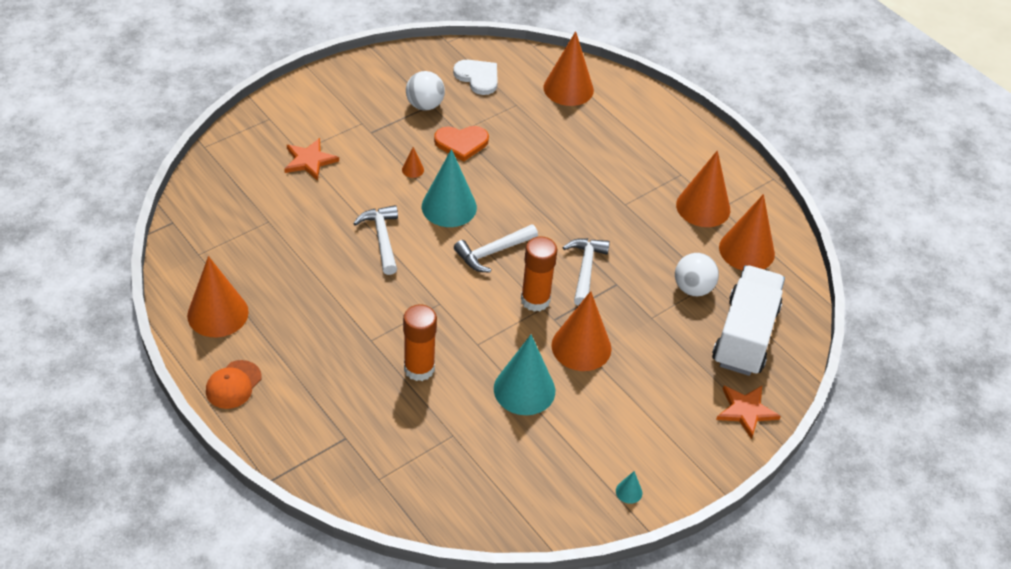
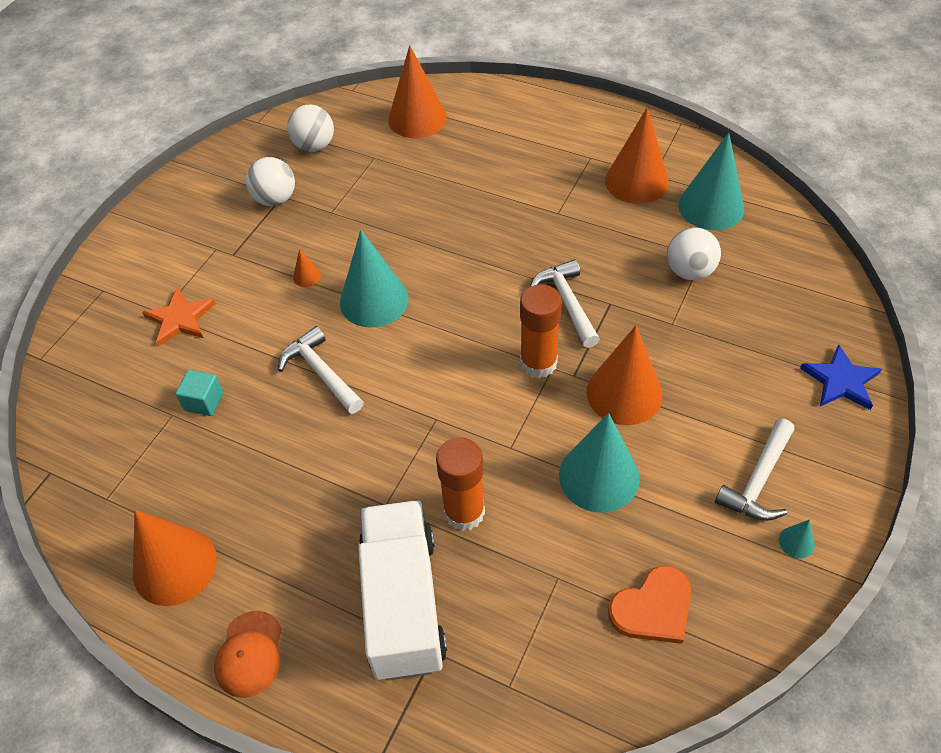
camera: 20 degrees left, 5 degrees up
(294, 222) = (204, 401): none -> turquoise cube
(461, 143) = (342, 223): orange heart -> orange heart (653, 608)
(478, 77) = (314, 146): white heart -> white ball
(492, 252) = (456, 330): white hammer -> white hammer (758, 481)
(745, 336) = (777, 298): white truck -> white truck (403, 603)
(746, 250) = (711, 206): orange cone -> turquoise cone
(746, 411) = (841, 381): orange star -> blue star

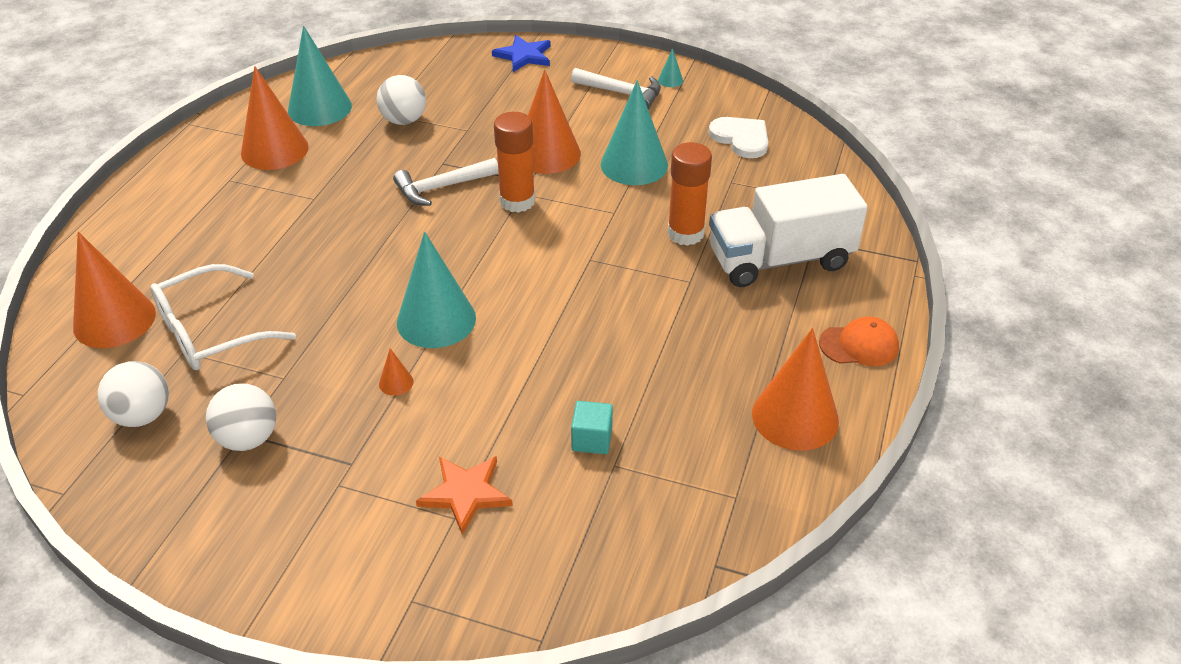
camera: 100 degrees left, 10 degrees down
(321, 372) = (541, 347): white hammer -> none
(392, 169) = (211, 332): none -> white glasses
(653, 608) = (741, 138): orange heart -> white heart

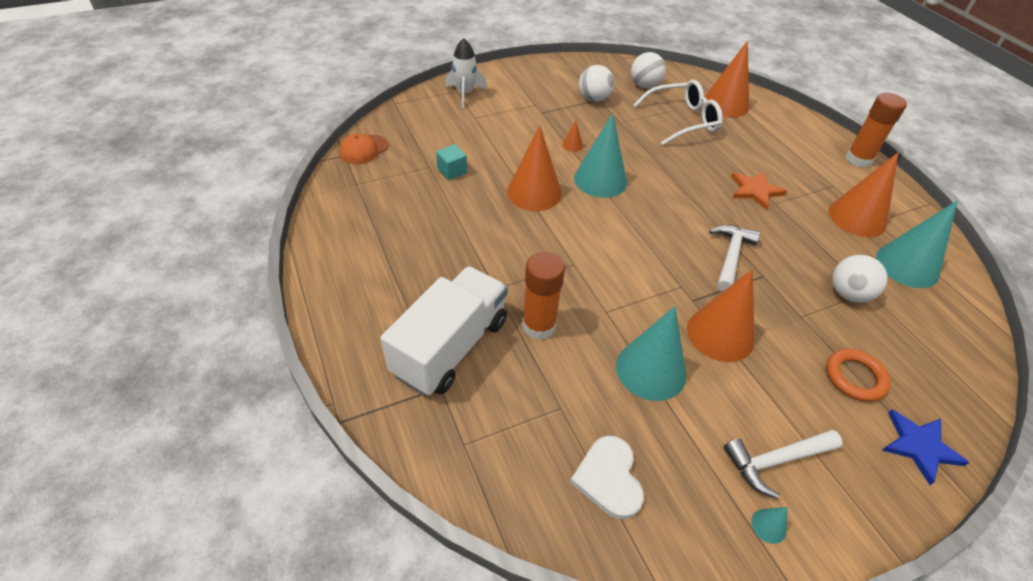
camera: 135 degrees right, 5 degrees up
(211, 332) = (682, 120): white glasses -> white glasses turned 60 degrees clockwise
(408, 582) = (465, 94): none -> white rocket
(465, 493) = (481, 125): orange star -> orange star (755, 190)
(498, 91) = (855, 377): none -> orange ring
(517, 201) = (674, 277): orange glue stick -> orange glue stick (858, 159)
(741, 138) = (609, 478): white heart -> white heart turned 75 degrees clockwise
(795, 417) = (354, 237): orange cone -> orange cone (534, 192)
(859, 345) = (342, 308): orange cap -> orange cap (364, 149)

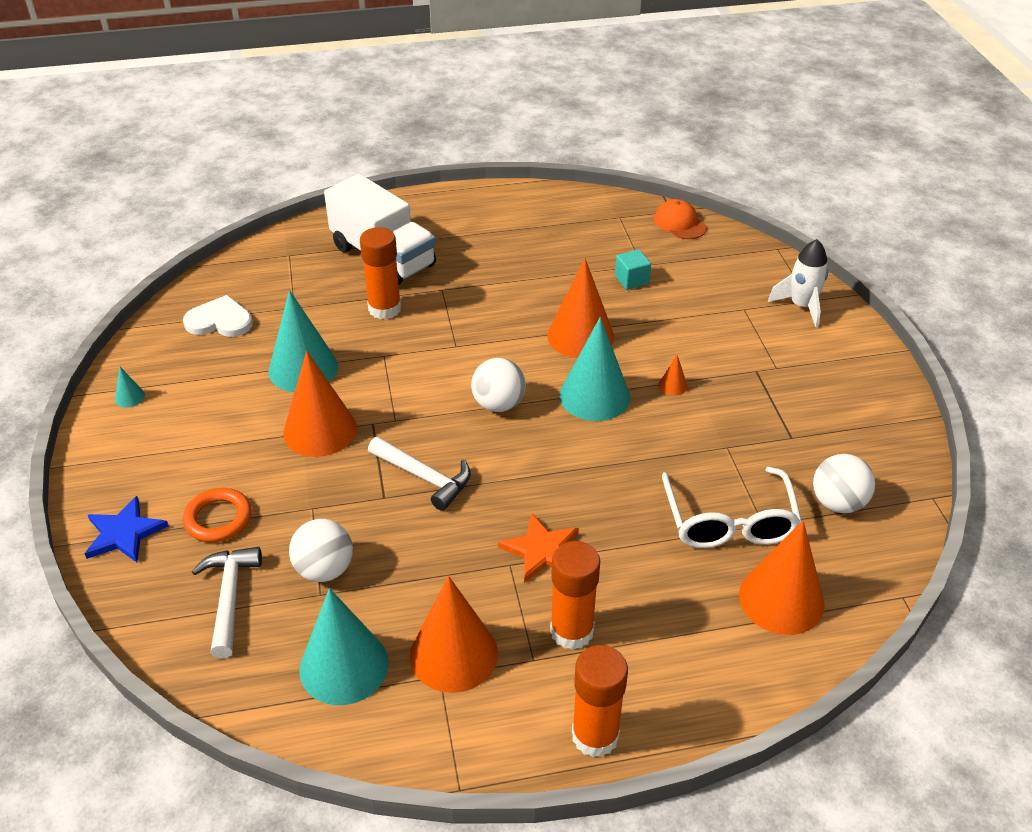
camera: 105 degrees right, 5 degrees down
(594, 99) = (792, 431): white ball -> white ball (498, 404)
(775, 461) = (174, 421): white hammer -> white hammer (229, 597)
(803, 173) = (572, 631): none -> orange glue stick

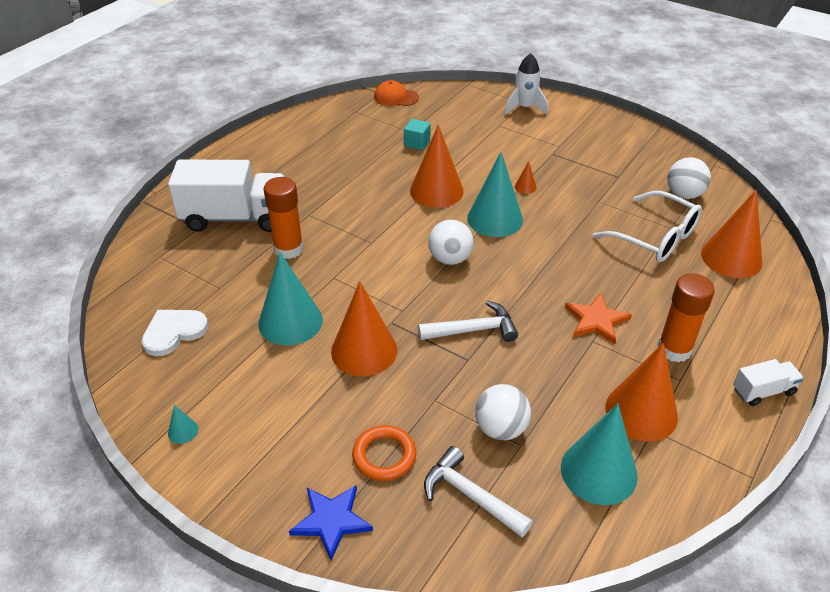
camera: 45 degrees left, 0 degrees up
(595, 736) = (763, 391): orange glue stick -> white truck

